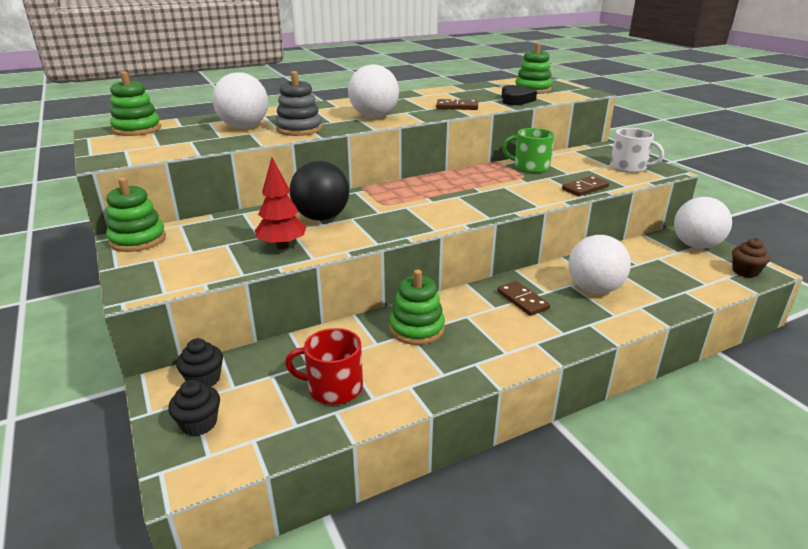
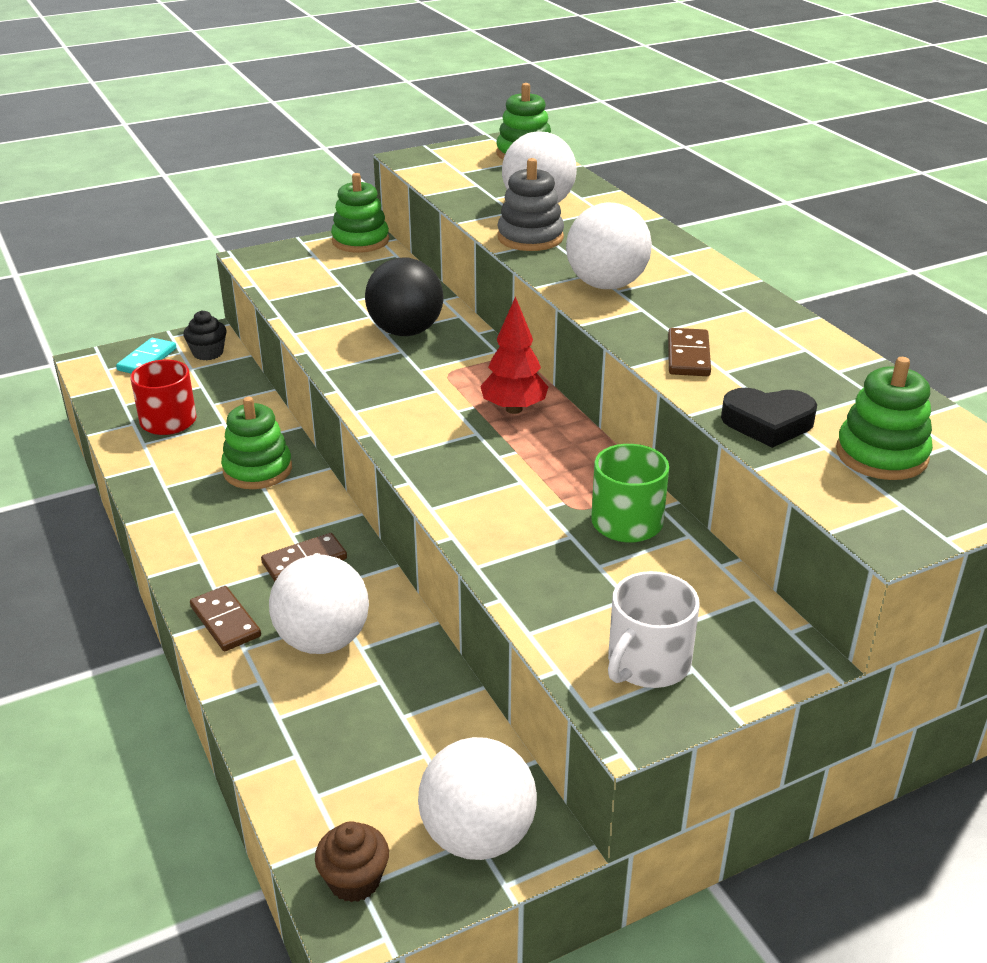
camera: 90 degrees right, 5 degrees up
(199, 423) = (147, 359): black cupcake -> turquoise domino
(282, 246) = (328, 314): red tree -> red tree (514, 409)
(585, 188) = (513, 573): brown domino -> brown domino (225, 621)

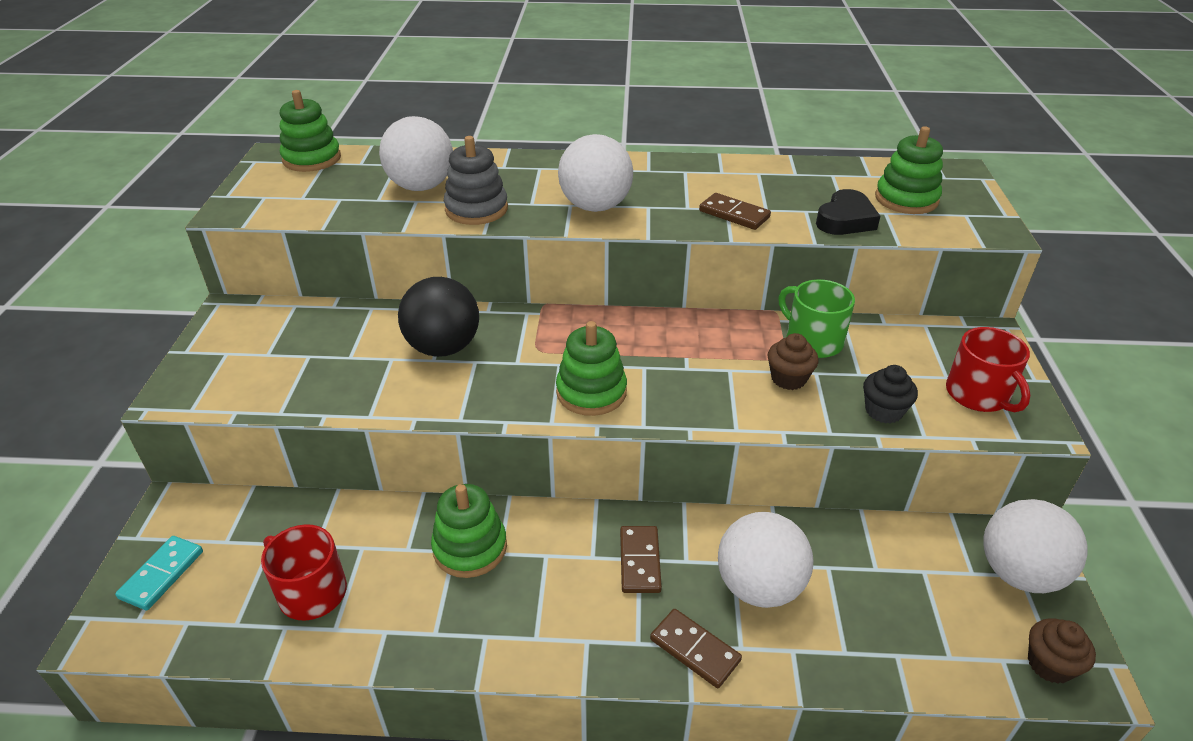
camera: 60 degrees left, 5 degrees up
(147, 359) = (162, 574): turquoise domino -> turquoise domino turned 60 degrees clockwise
(208, 353) = (210, 517): black cupcake -> black cupcake (883, 411)
(225, 621) = (694, 650): brown domino -> brown domino turned 45 degrees clockwise
(360, 241) = (237, 315): green stacking toy -> green stacking toy (591, 392)
(514, 409) = (625, 336): red tree -> none
(542, 520) = (788, 378): none -> brown cupcake
(647, 663) = (978, 394): white mug -> red mug

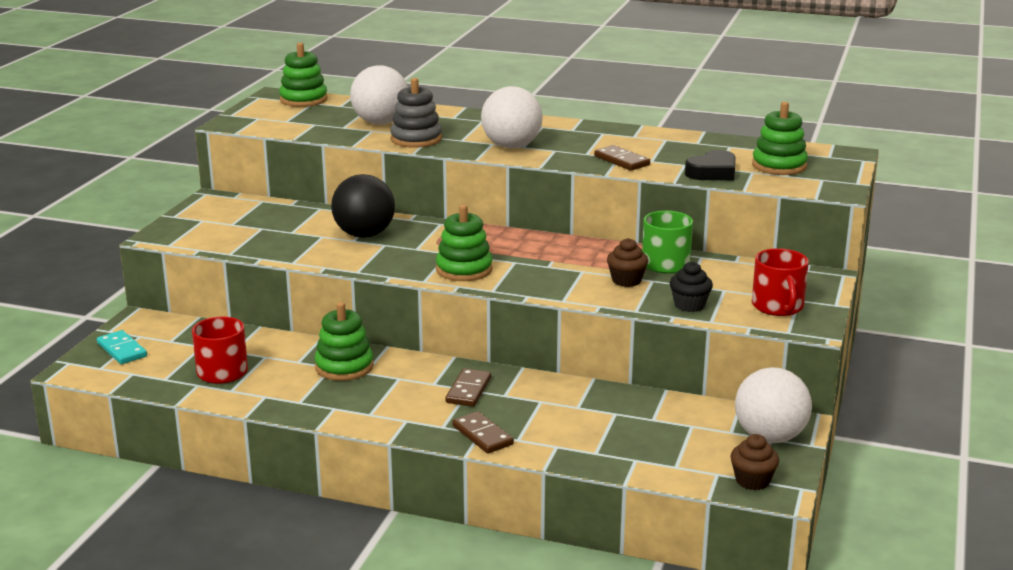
camera: 15 degrees right, 15 degrees down
(162, 574) = (122, 350): turquoise domino -> turquoise domino turned 75 degrees counterclockwise
(759, 586) = (552, 414): white ball -> none

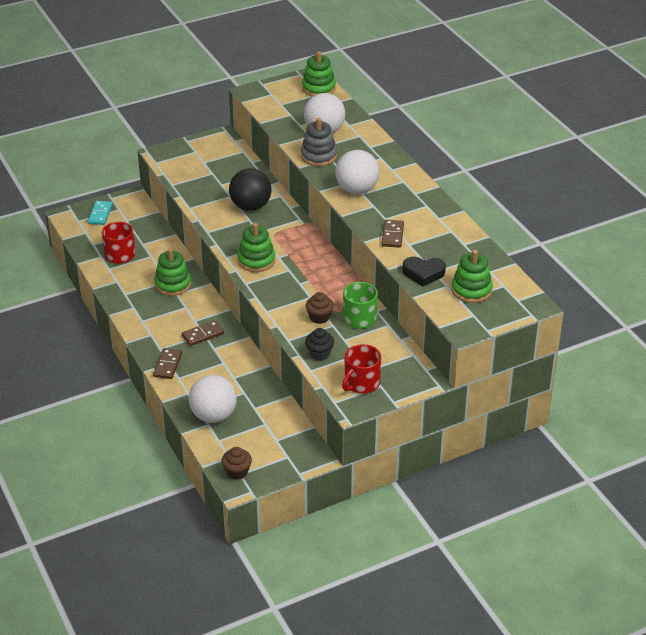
camera: 45 degrees right, 15 degrees up
(770, 437) = (288, 455): white ball -> white ball (213, 416)

